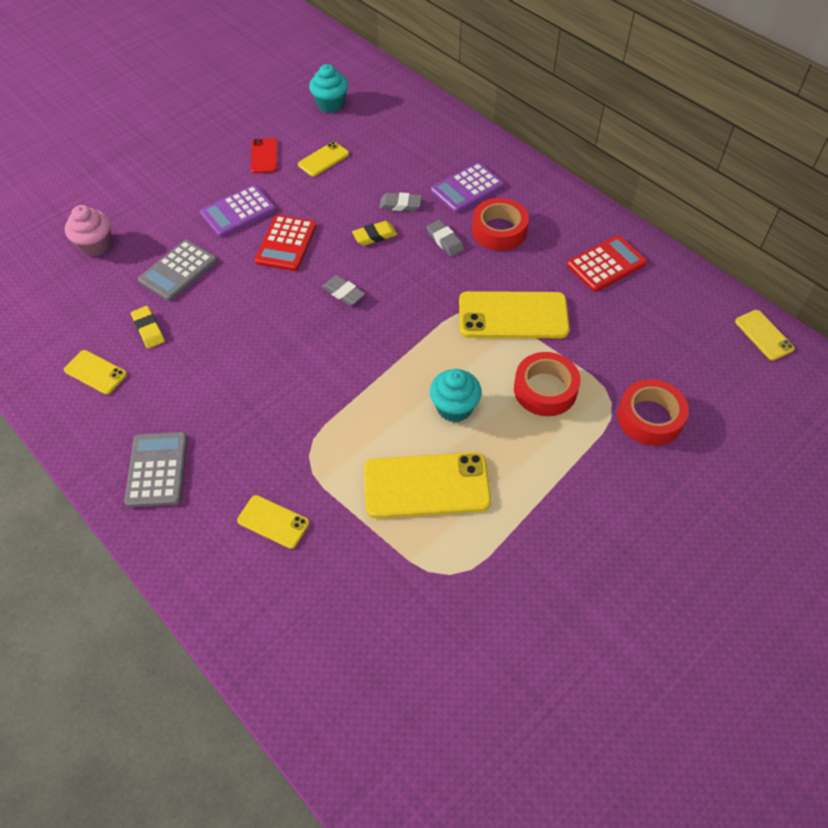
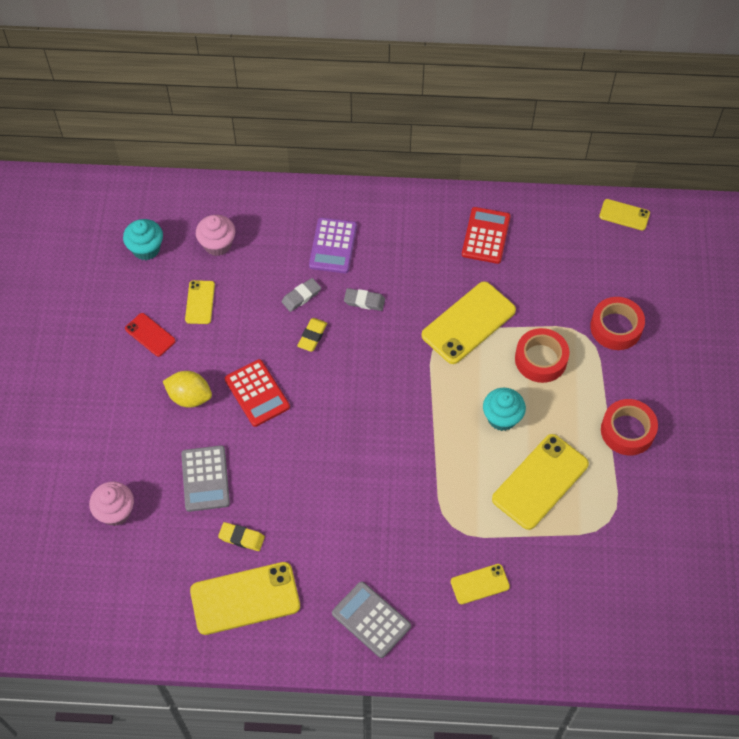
camera: 45 degrees left, 5 degrees up
(95, 372) = (245, 598): yellow phone -> yellow phone, size x1.88
(238, 212) = (189, 397): purple calculator -> yellow lemon
(343, 293) = (342, 397): grey eraser -> none
(382, 133) = (217, 244): none -> pink cupcake
(499, 230) = (391, 264): red tape -> red tape (627, 431)

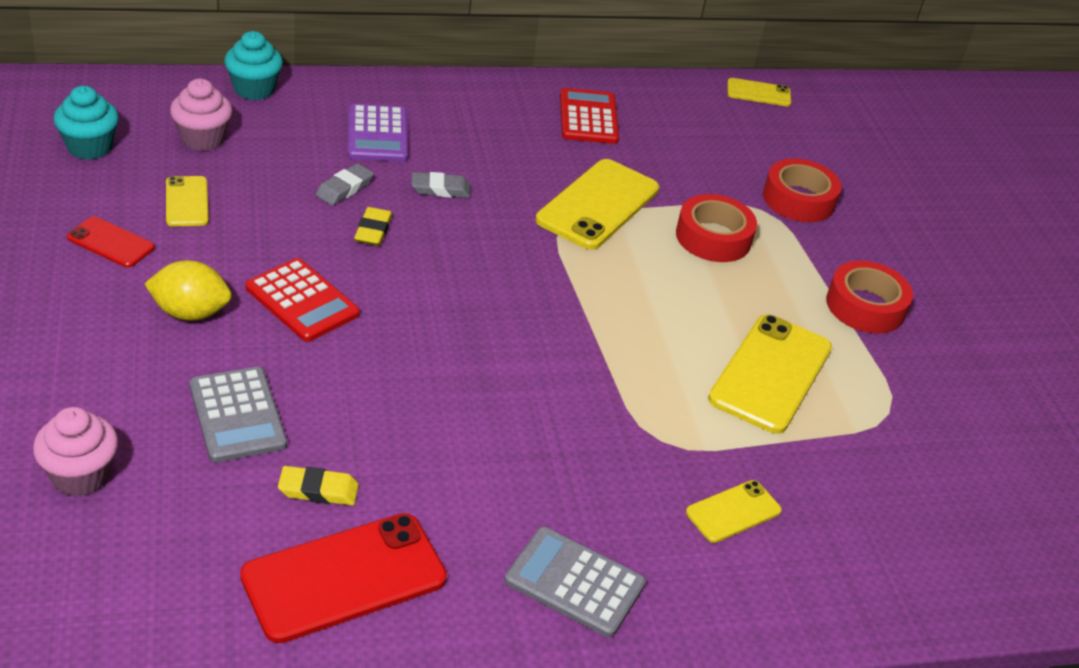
camera: 20 degrees left, 20 degrees down
(245, 598) = (344, 577): yellow phone -> red phone
(502, 418) = (685, 304): turquoise cupcake -> turquoise cupcake (254, 89)

